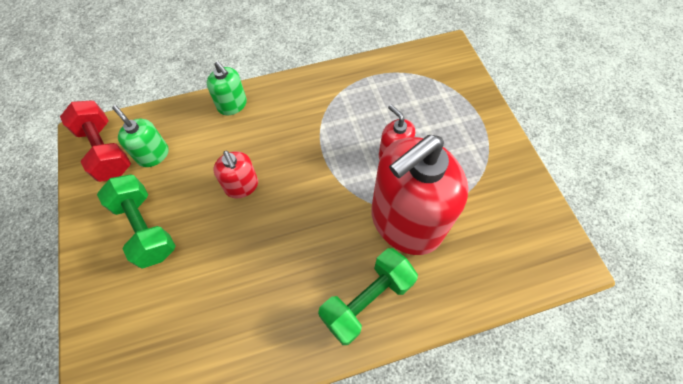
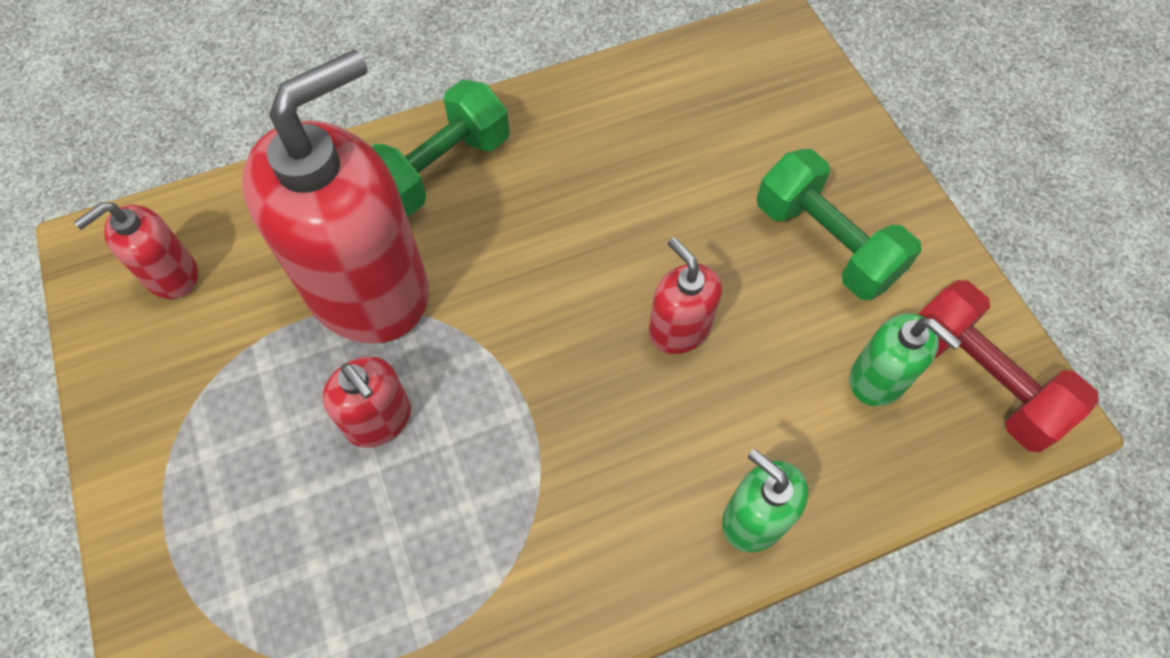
camera: 175 degrees right, 0 degrees up
(518, 239) = (171, 275): none -> red soap dispenser

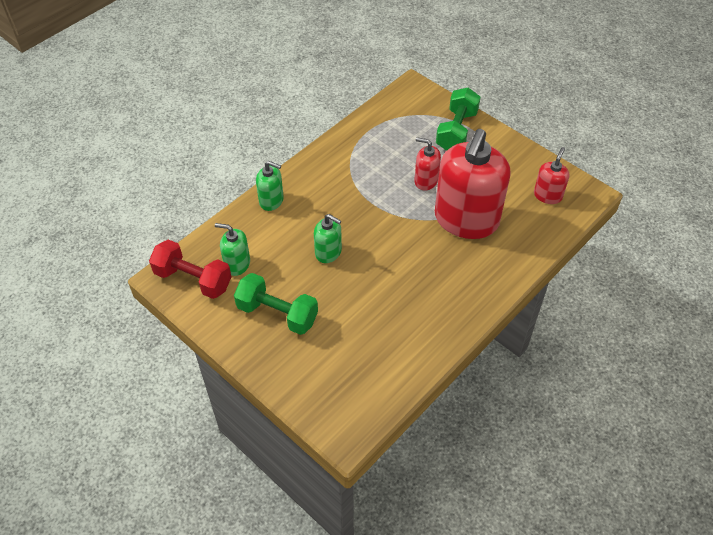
camera: 155 degrees right, 10 degrees down
(440, 170) = (475, 279): green dumbbell -> green dumbbell (456, 131)
(679, 329) = (328, 252): red soap dispenser -> green soap dispenser

